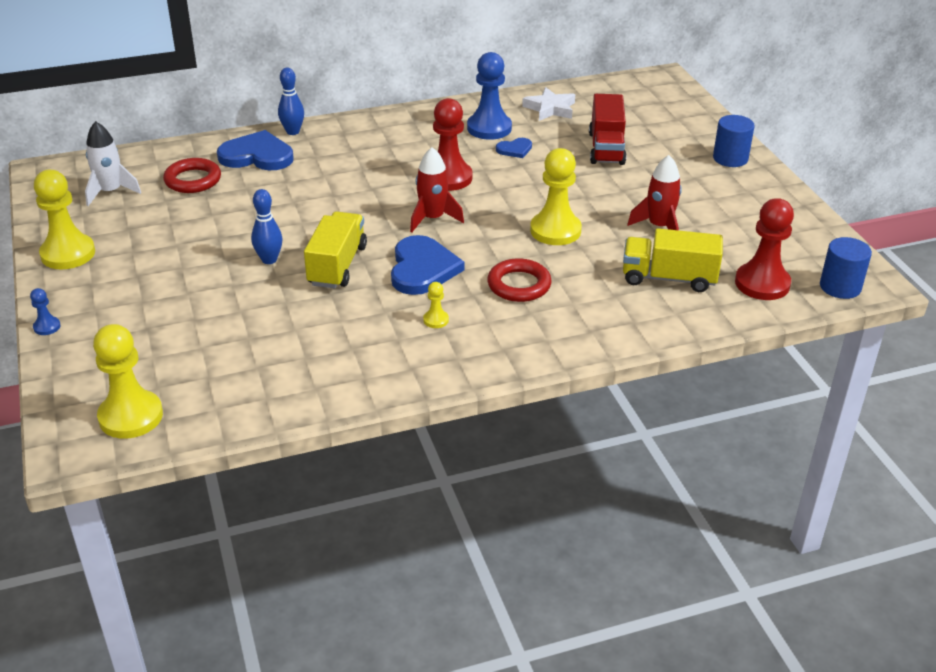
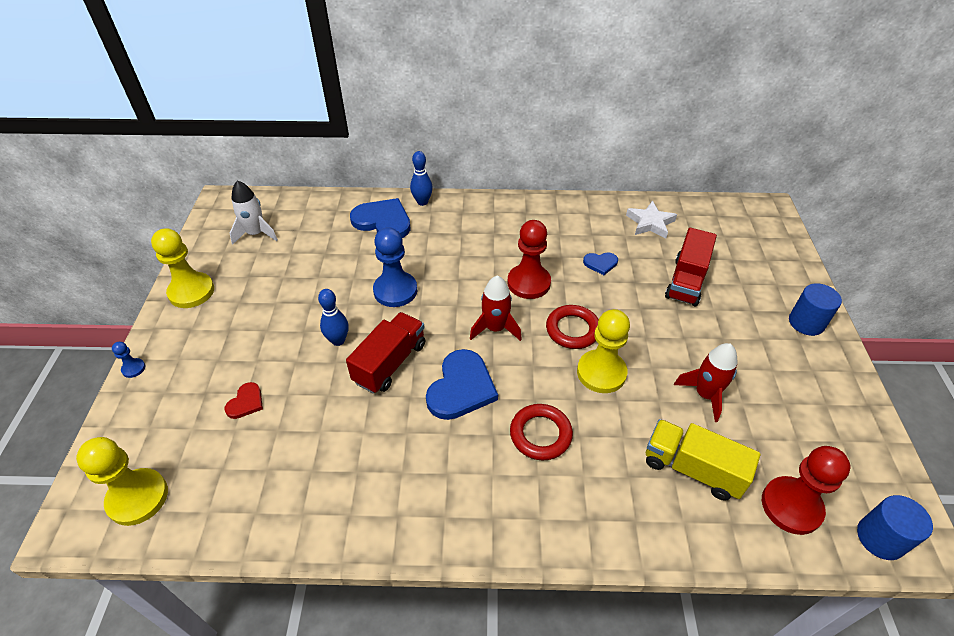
camera: 20 degrees right, 10 degrees up
(193, 180) = (322, 236): red ring -> red ring (572, 330)
(199, 325) = (246, 402): none -> red heart
(337, 265) = (390, 363): yellow truck -> red truck
(436, 320) = (446, 458): yellow pawn -> none
(489, 128) = (587, 234): blue pawn -> blue pawn (395, 291)

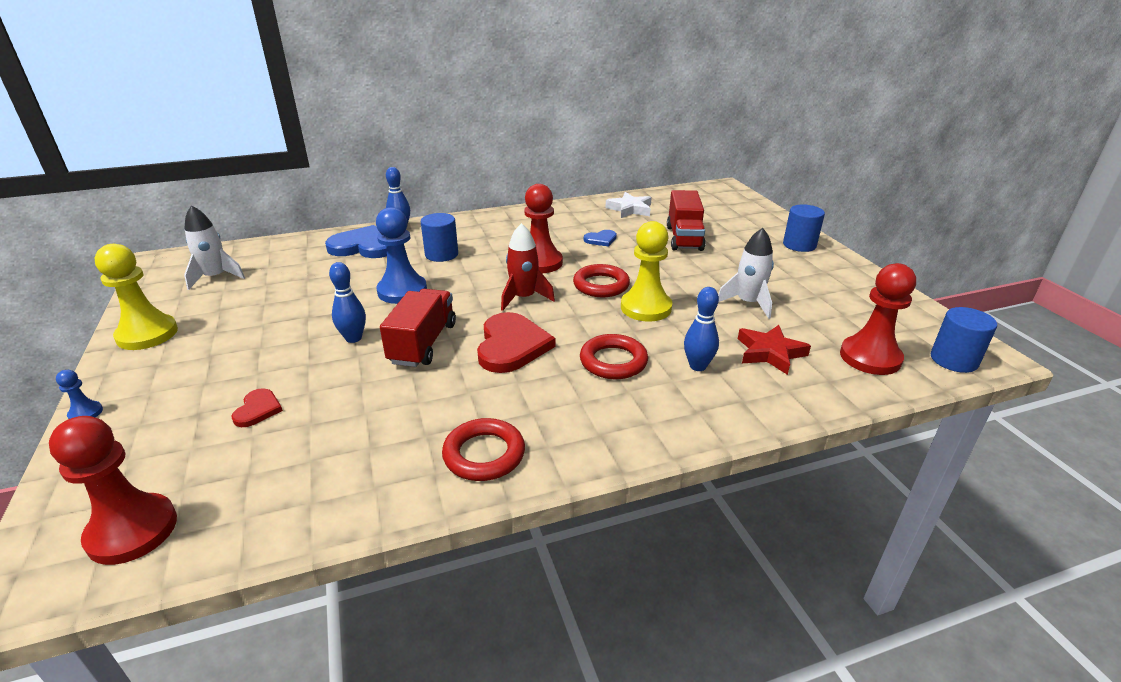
camera: 20 degrees left, 15 degrees down
(138, 498) = (132, 531): yellow pawn -> red pawn
(392, 508) = (484, 454): none -> red ring
(445, 249) = (441, 254): none -> blue cylinder
(461, 387) = (511, 345): blue heart -> red heart
(614, 464) = (697, 366): none -> blue bowling pin
(692, 469) = (770, 353): yellow truck -> red star
(705, 394) = (748, 303): red rocket -> white rocket

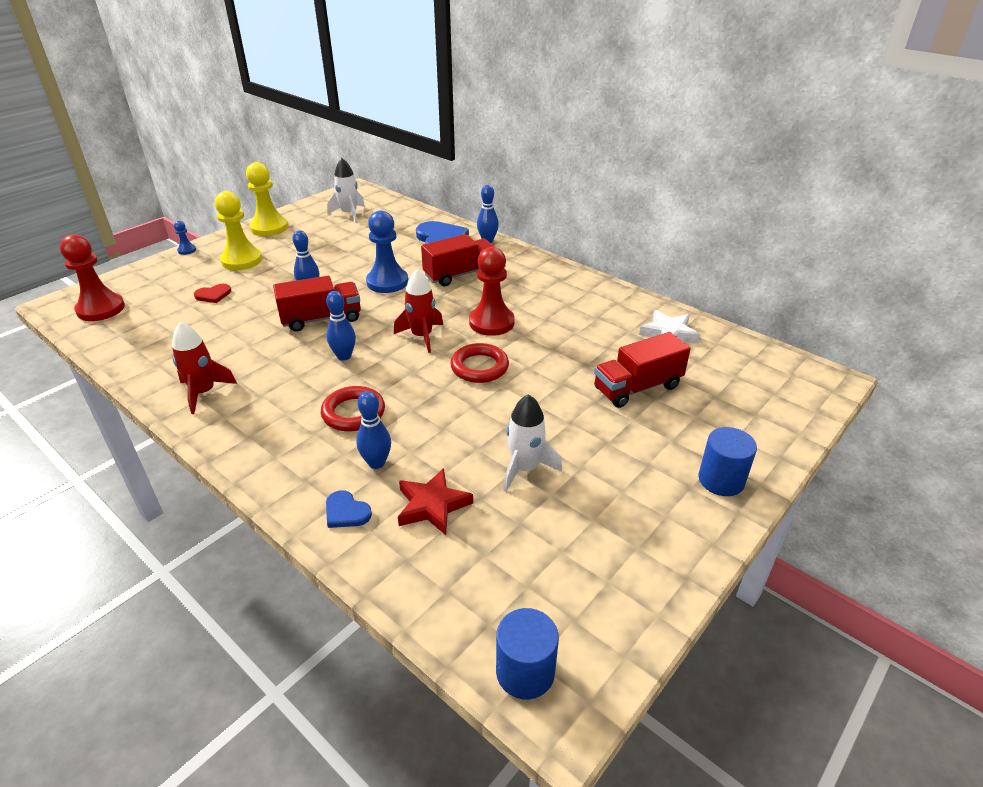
camera: 60 degrees right, 5 degrees up
(441, 254) = (460, 274): blue cylinder -> red truck
(484, 454) = (204, 392): red ring -> red rocket
(511, 345) = (344, 356): red heart -> blue bowling pin
(601, 239) = (574, 339): blue heart -> blue heart (346, 512)
(646, 308) = (459, 404): yellow pawn -> yellow pawn (242, 260)
(870, 357) = (476, 588): red pawn -> none

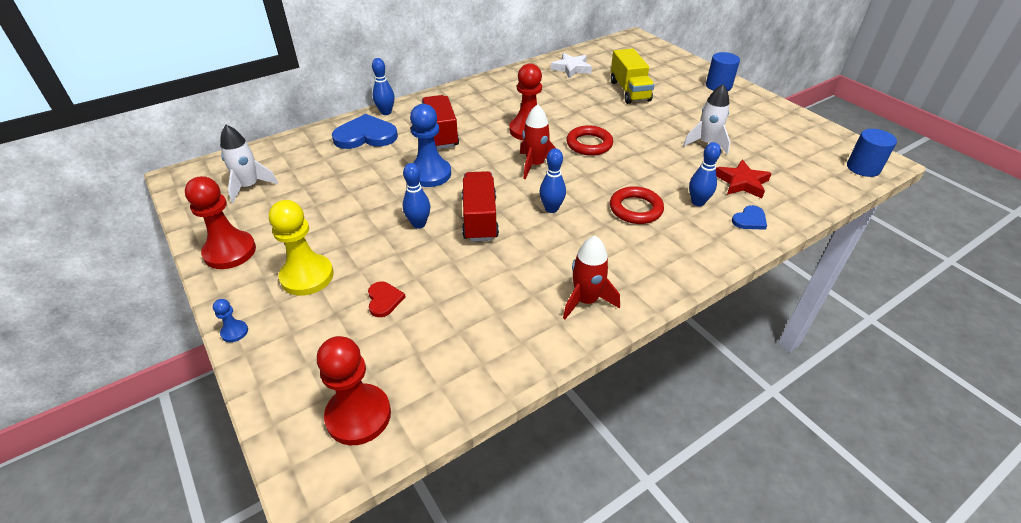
camera: 75 degrees left, 5 degrees up
(269, 228) = (230, 252): yellow pawn -> red pawn
(637, 387) = (629, 91): red truck -> yellow truck

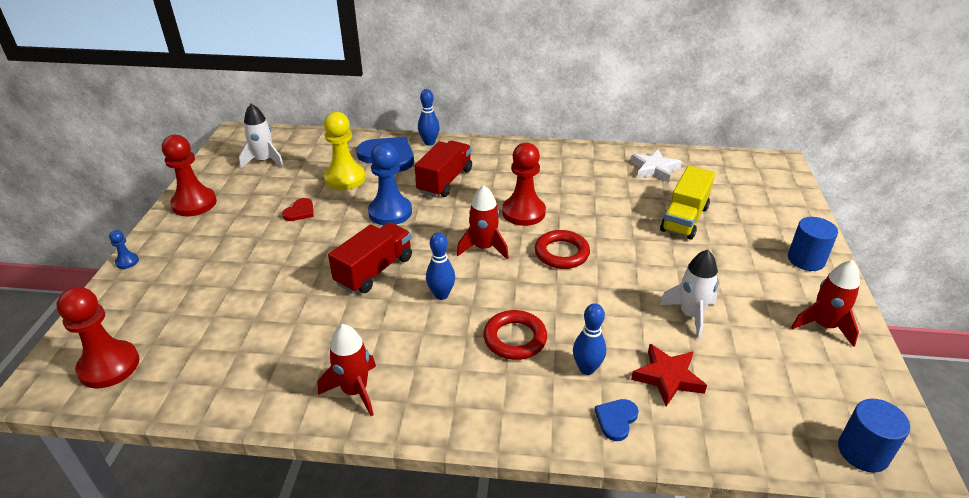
camera: 40 degrees right, 5 degrees down
(307, 276) = (210, 248): yellow pawn -> yellow pawn (345, 178)
(384, 300) = (228, 295): red heart -> red heart (300, 211)
(419, 224) = (327, 249): blue bowling pin -> none
(749, 220) = (616, 419): blue heart -> blue heart turned 120 degrees clockwise
(771, 116) = (823, 326): none -> red rocket

